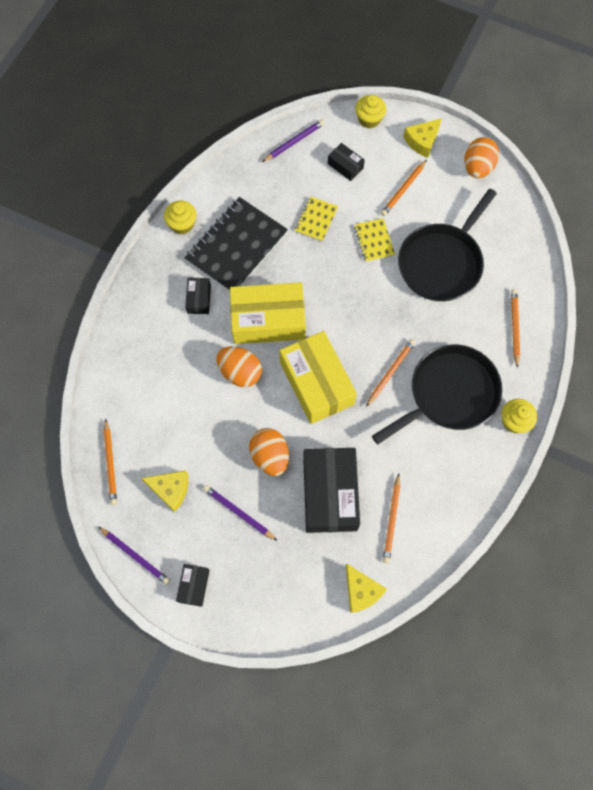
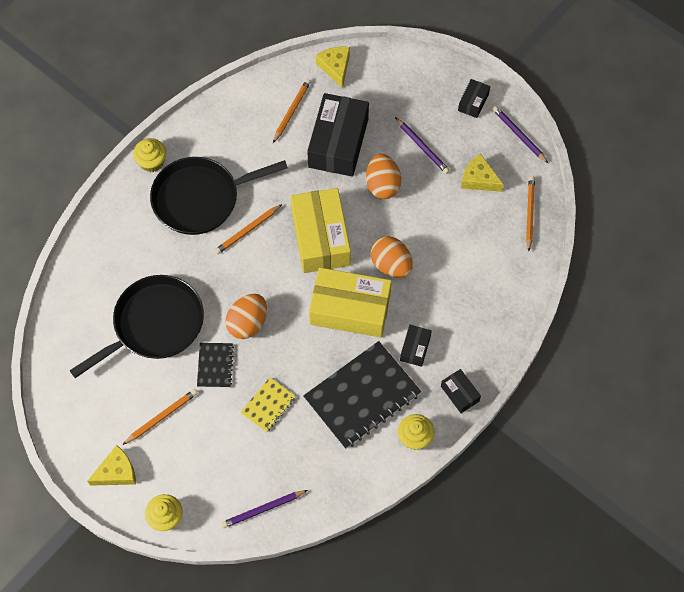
camera: 165 degrees left, 5 degrees down
(345, 166) = (214, 463): black box -> black box (460, 393)
(374, 241) = (215, 366): yellow notebook -> black notebook
(477, 168) = (70, 422): orange egg -> orange egg (248, 323)
(514, 327) = (112, 243): orange pencil -> none

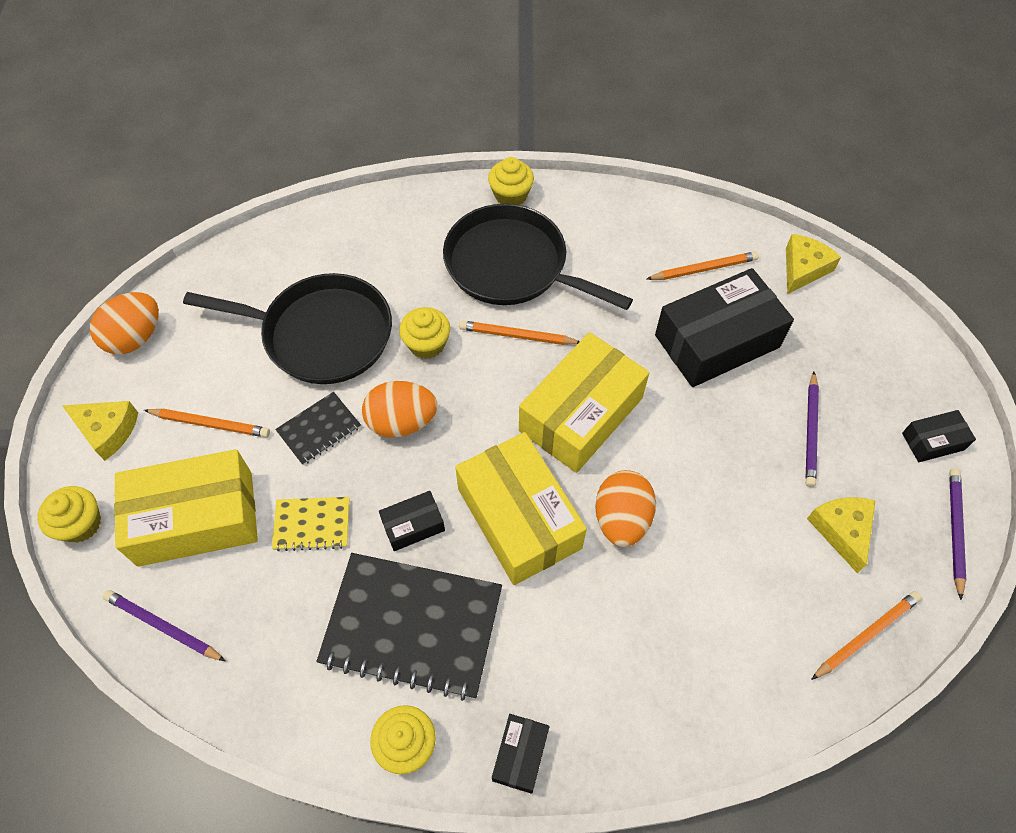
camera: 50 degrees right, 5 degrees down
(211, 277) = (427, 344): none -> yellow cupcake
(214, 458) = (196, 518): none -> yellow box
(382, 185) = (715, 427): orange egg -> orange egg (135, 338)
(415, 348) = (535, 640): black box -> black box (413, 525)

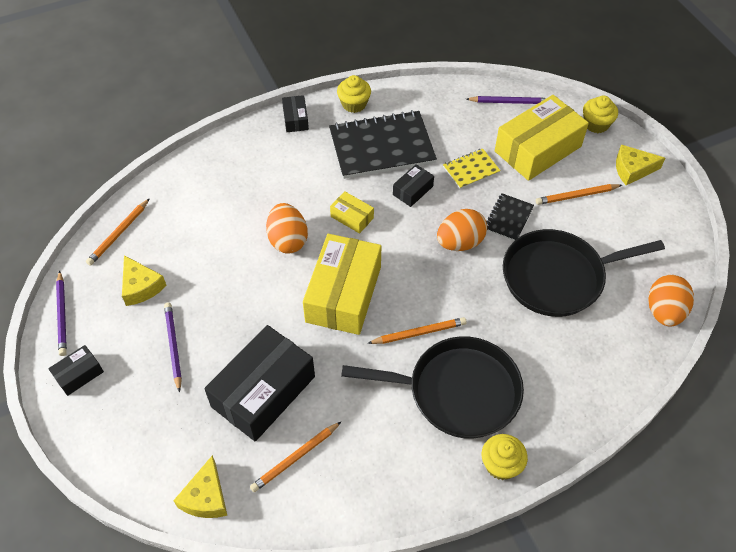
camera: 155 degrees right, 5 degrees down
(135, 338) = (676, 225): orange egg -> orange egg (664, 311)
(427, 344) = (480, 300): yellow cupcake -> none
(519, 518) = (352, 217): yellow box -> yellow box, size x0.46

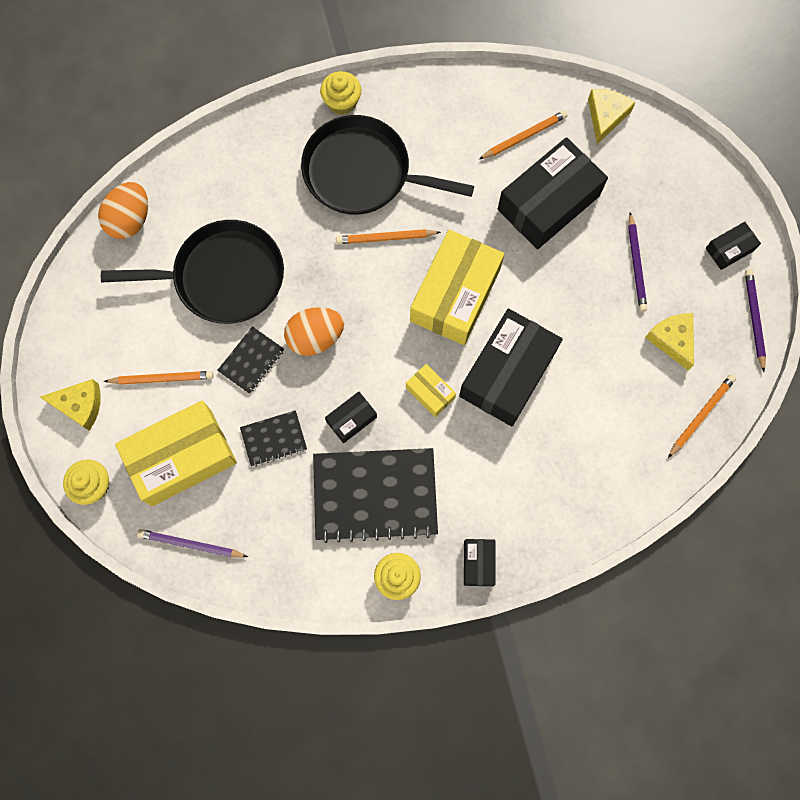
camera: 170 degrees left, 20 degrees up
(288, 240) = (507, 373): orange egg -> black box
(471, 170) = (273, 439): yellow notebook -> black notebook

